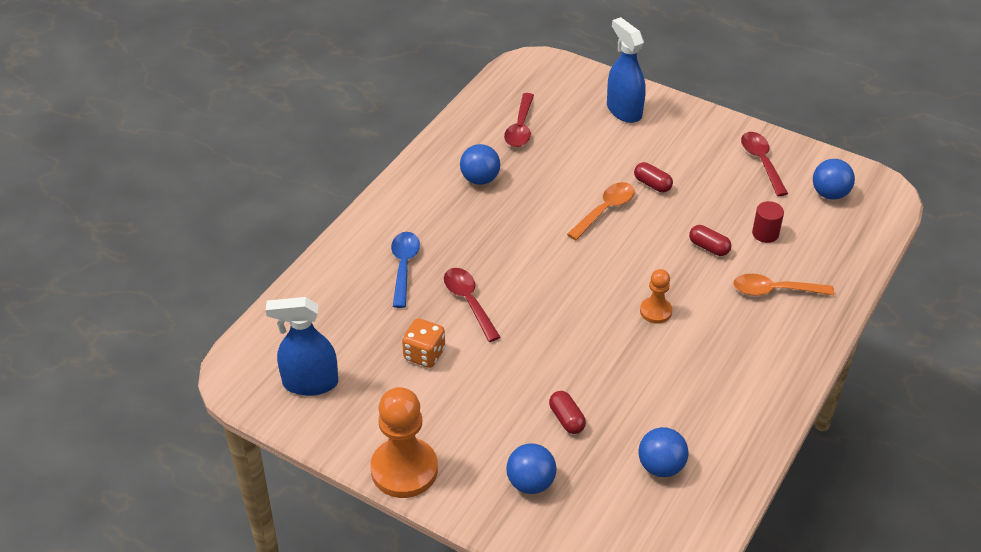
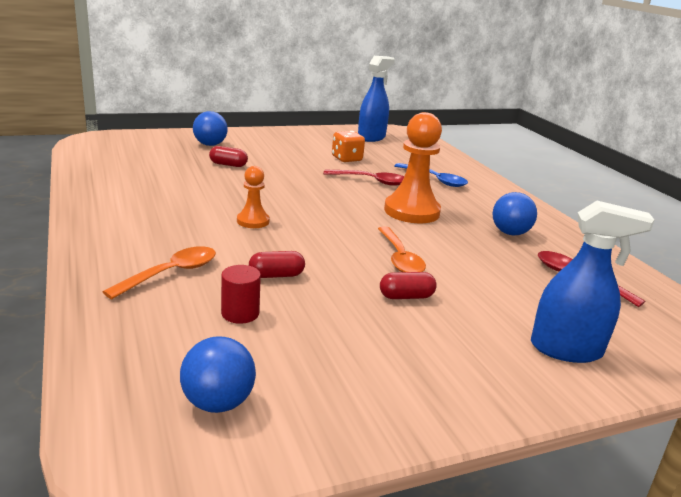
camera: 125 degrees right, 20 degrees down
(404, 469) = (277, 132): orange pawn -> orange pawn (411, 211)
(661, 466) = (143, 167): blue ball -> none
(761, 162) = (352, 389): red spoon -> none

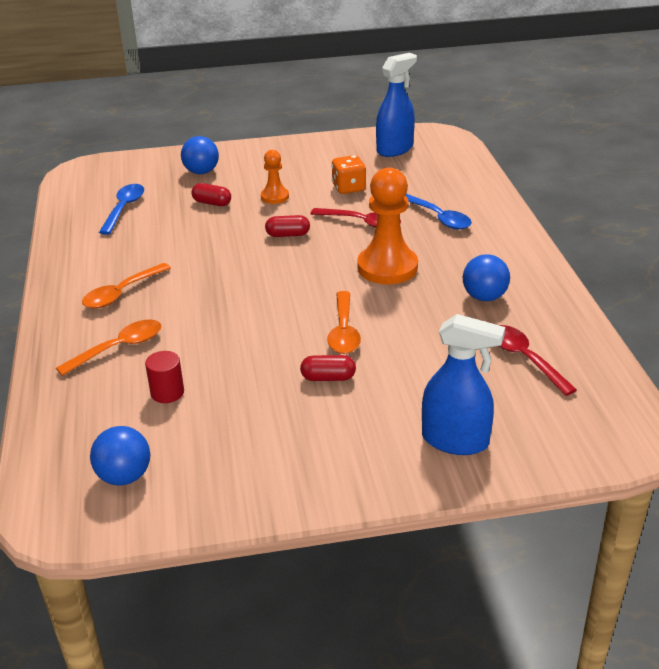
camera: 15 degrees right, 10 degrees up
(144, 166) = (124, 208): none -> blue spoon
(160, 228) = (121, 293): none -> orange spoon
(253, 221) = (213, 283): orange pawn -> orange pawn (274, 197)
(276, 275) = (213, 351): red capsule -> red capsule (288, 235)

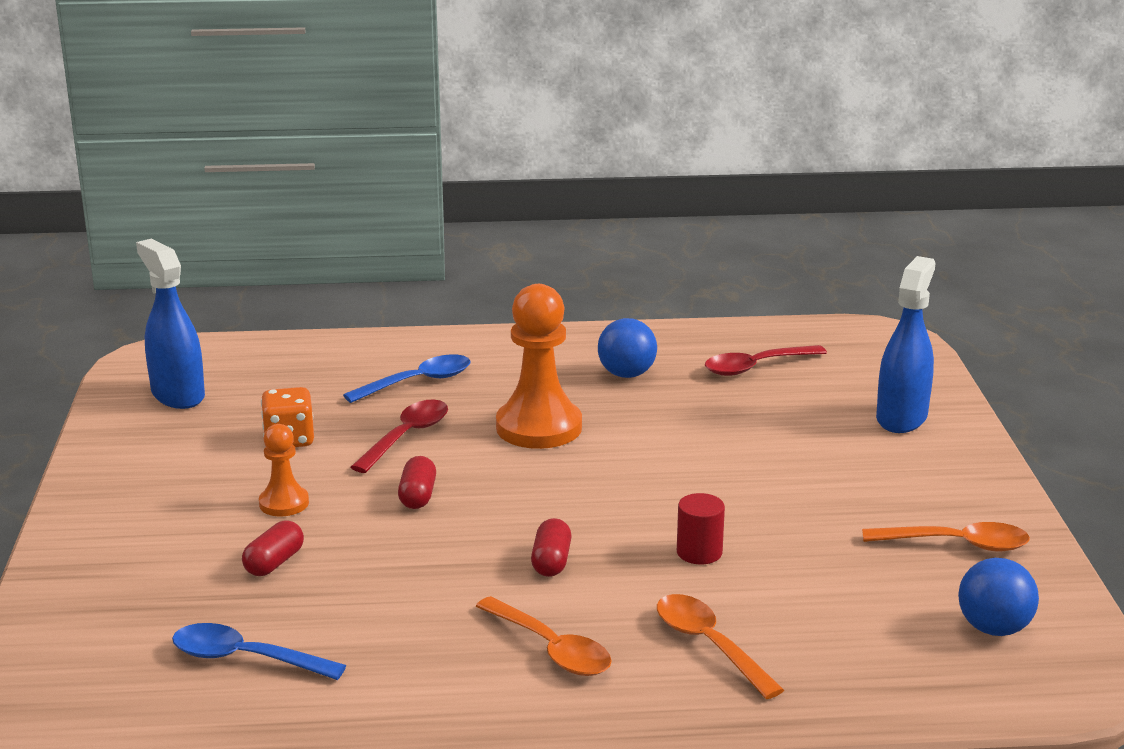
camera: 85 degrees left, 10 degrees down
(167, 392) = (819, 599): red cylinder -> red cylinder (699, 552)
(201, 172) = (141, 574): blue ball -> none
(328, 378) = (788, 482): red capsule -> red capsule (551, 562)
(344, 331) = (688, 467): orange spoon -> orange spoon (957, 544)

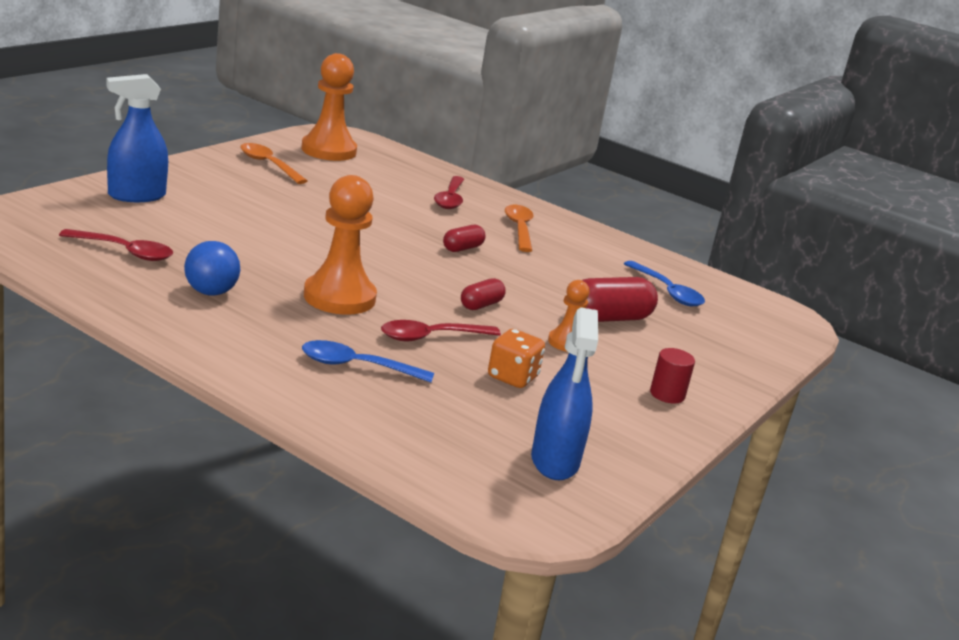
camera: 145 degrees left, 0 degrees up
(274, 563) = (609, 318): red capsule -> red capsule, size x1.75
(699, 552) = (385, 217): red cylinder -> red cylinder (667, 394)
(709, 645) = (450, 199): orange spoon -> red spoon
(994, 628) = (328, 150): blue ball -> orange pawn

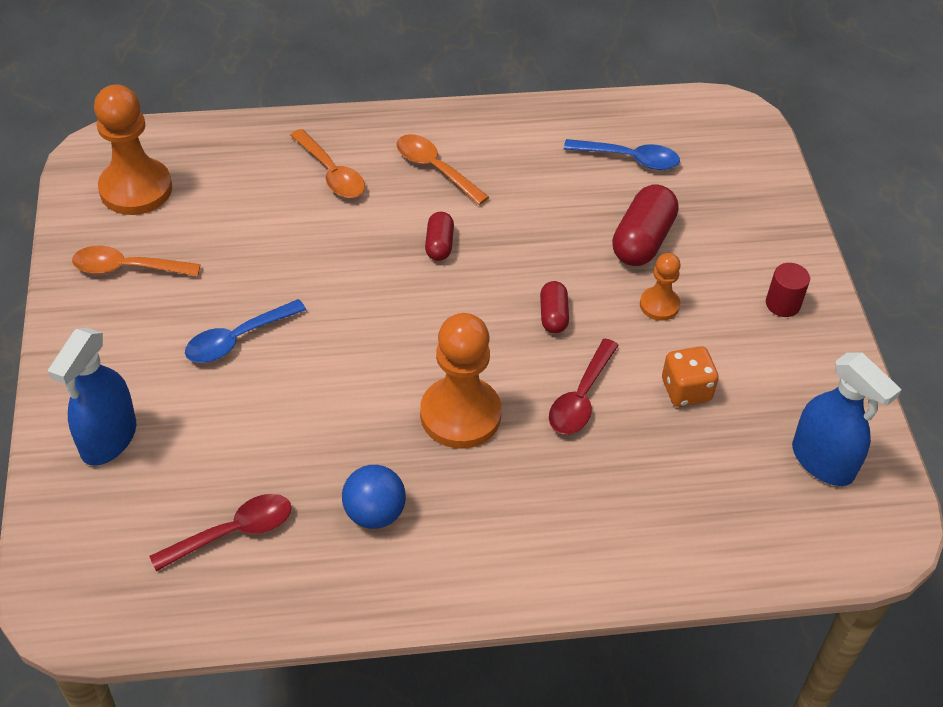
camera: 40 degrees left, 25 degrees up
(356, 366) = (590, 492): blue spoon -> blue spoon (237, 339)
(450, 199) = (331, 173): red spoon -> orange spoon

